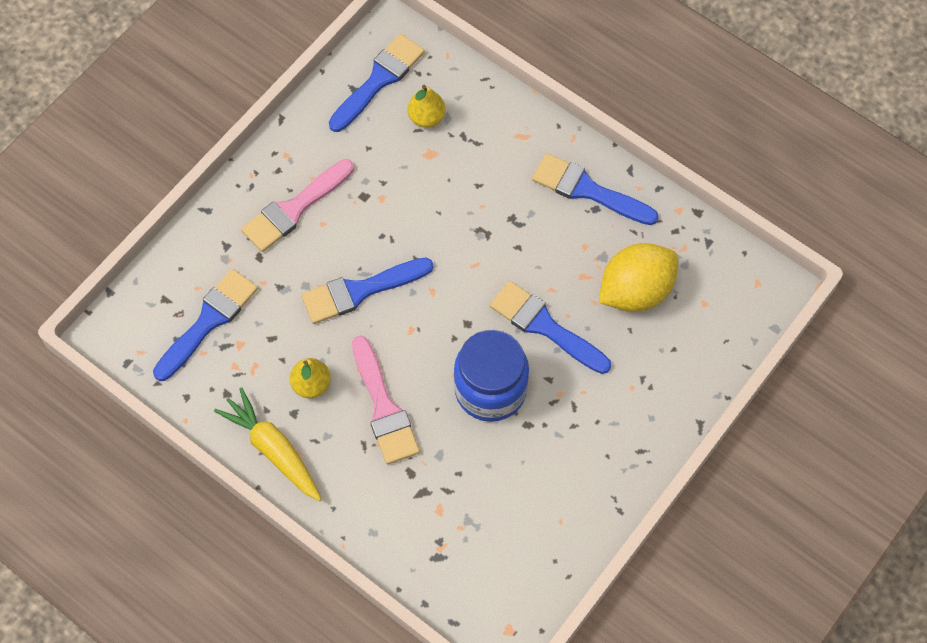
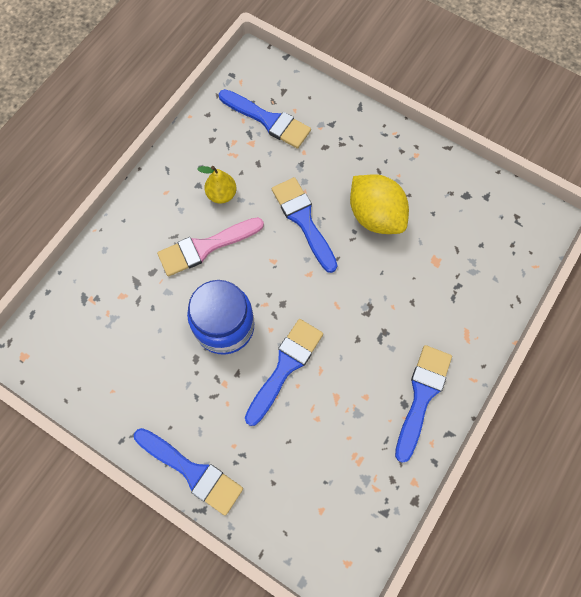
camera: 85 degrees right, 5 degrees up
(273, 449) = (168, 175): yellow carrot -> none
(294, 209) = (369, 166): pink brush -> none
(379, 80) = (498, 214): blue brush -> blue brush (192, 471)
(426, 118) = (470, 255): yellow pear -> none
(635, 291) = (326, 444): yellow lemon -> yellow lemon (375, 216)

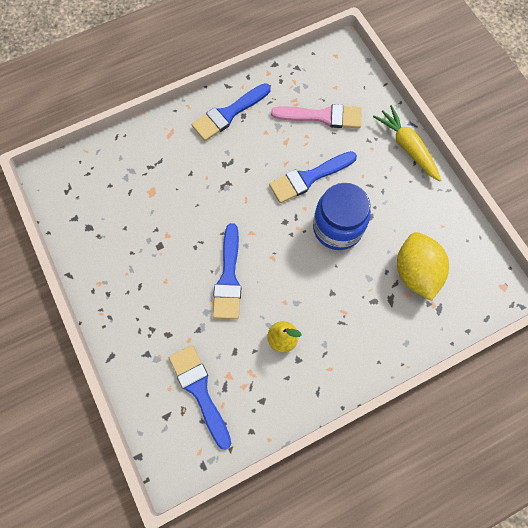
camera: 150 degrees left, 0 degrees up
(192, 471) = (407, 147): blue brush -> yellow carrot
(205, 247) = (320, 298): pink brush -> pink brush (322, 116)
(375, 216) = (170, 250): yellow lemon -> yellow lemon (415, 272)

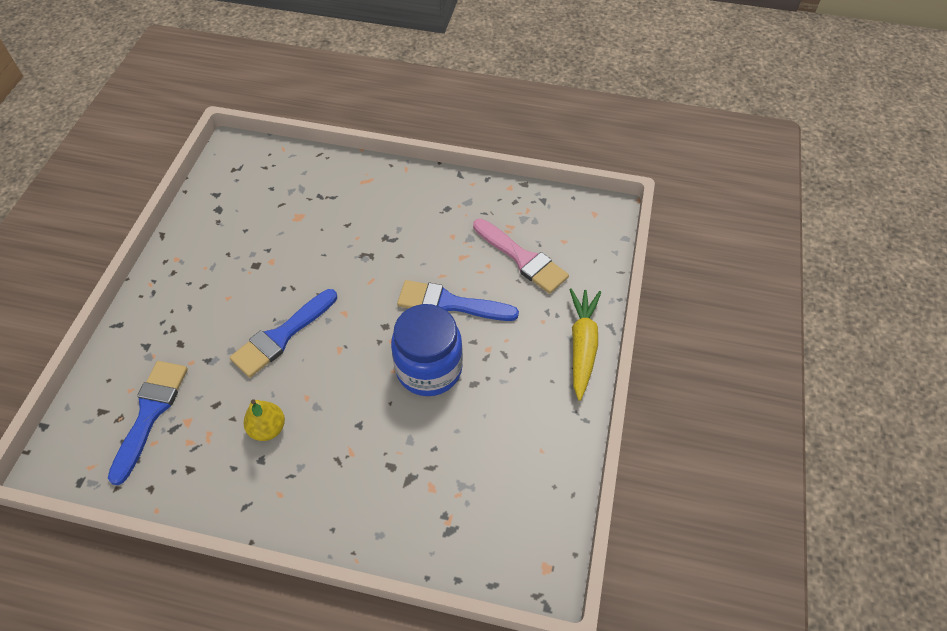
camera: 40 degrees right, 15 degrees down
(228, 114) = (435, 198): blue brush -> none
(415, 272) = (463, 473): yellow lemon -> none

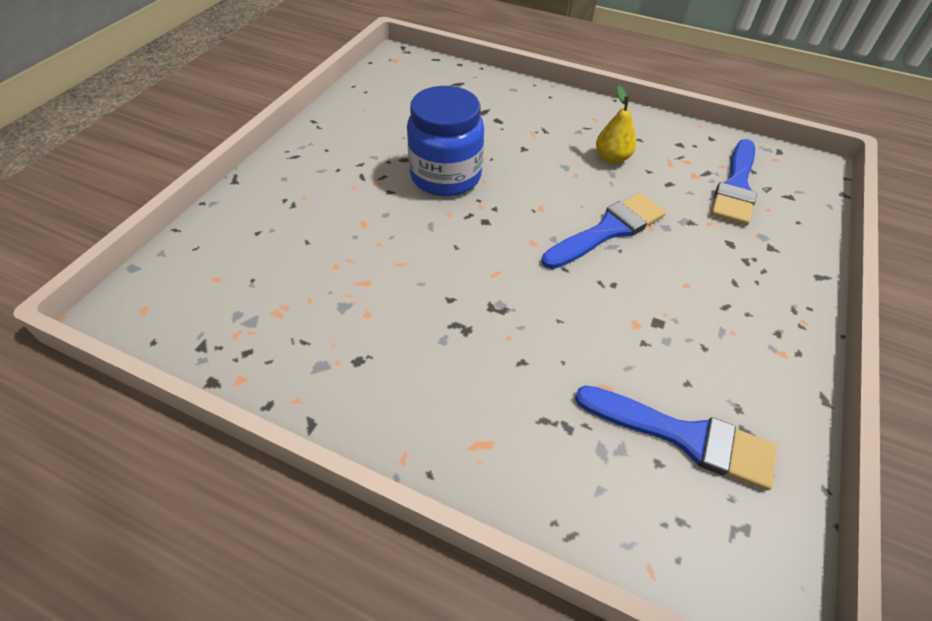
camera: 170 degrees left, 5 degrees down
(450, 303) = (402, 230): blue brush -> blue brush (684, 436)
(522, 258) = (286, 265): pink brush -> none
(582, 346) = (277, 169): yellow carrot -> none

